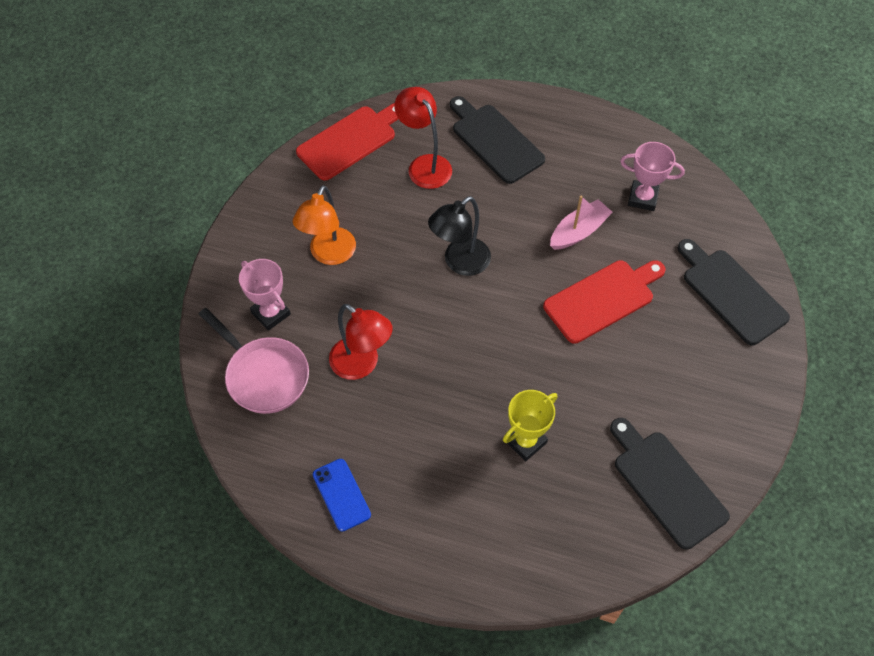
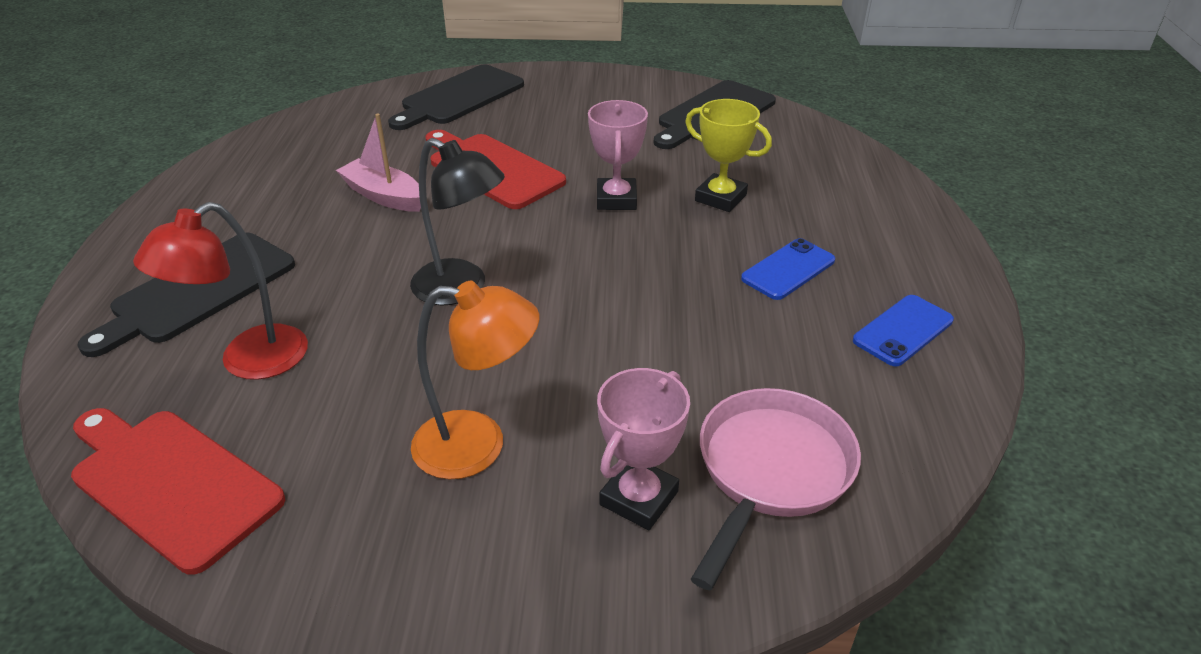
camera: 105 degrees left, 20 degrees down
(362, 365) = (687, 354): red lamp -> none
(424, 452) = (788, 269): none -> blue phone
(642, 198) = (321, 157): pink trophy -> pink trophy (616, 199)

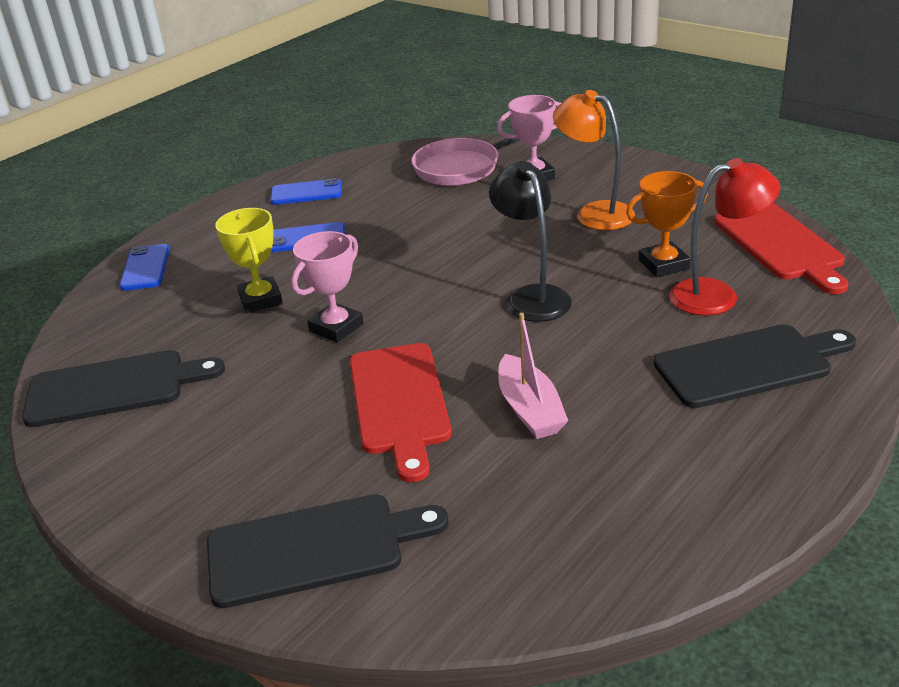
camera: 140 degrees left, 5 degrees down
(332, 384) = (663, 264): none -> orange trophy
(878, 187) = (145, 268): none -> blue phone

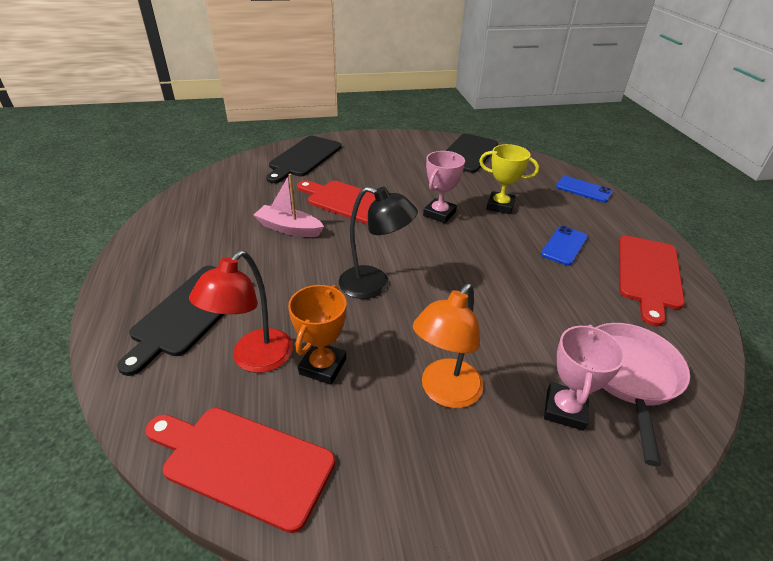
camera: 125 degrees right, 5 degrees up
(306, 193) = (648, 274): blue phone -> red cutting board
(336, 327) = (439, 214): pink trophy -> pink trophy turned 45 degrees clockwise
(594, 213) = (445, 392): orange lamp -> orange lamp turned 135 degrees clockwise

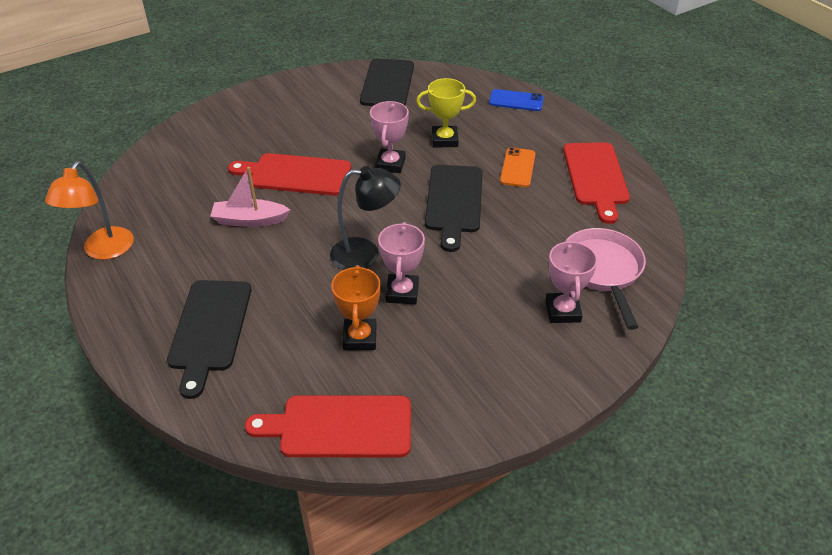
camera: 20 degrees left, 5 degrees up
(254, 359) = (298, 350): red lamp -> none
(304, 158) = (213, 132): black cutting board -> black cutting board (454, 202)
(391, 332) = (402, 292): none -> pink trophy
(445, 392) = (468, 327): orange lamp -> orange lamp (103, 251)
(564, 246) = (517, 168): blue phone -> orange phone

